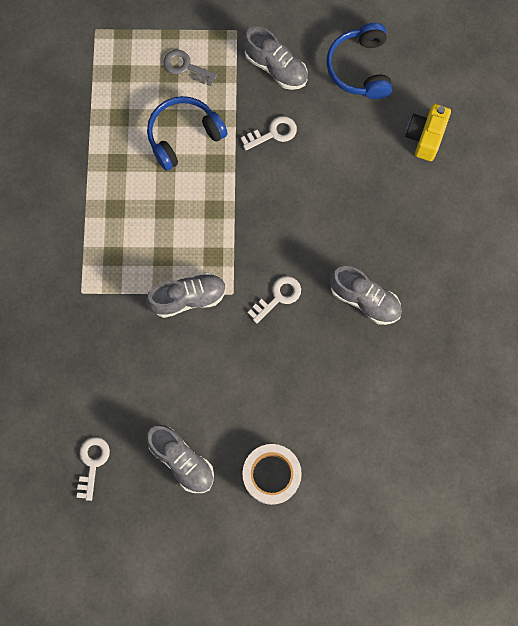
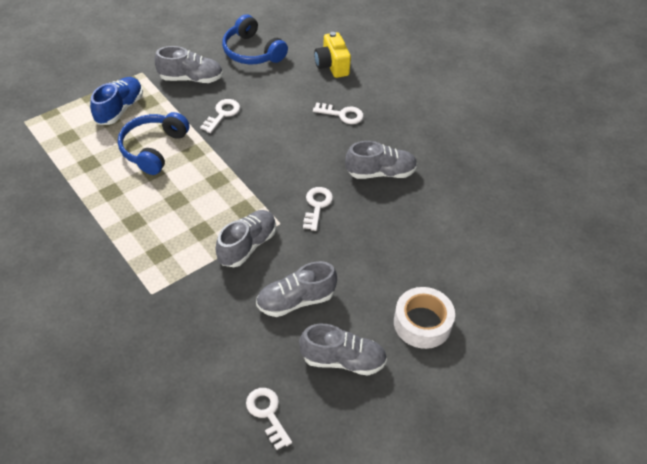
camera: 40 degrees left, 25 degrees down
(185, 67) = (119, 109): grey key -> blue shoe
(187, 380) = (295, 301): none -> grey shoe
(385, 207) = (342, 114): none -> white key

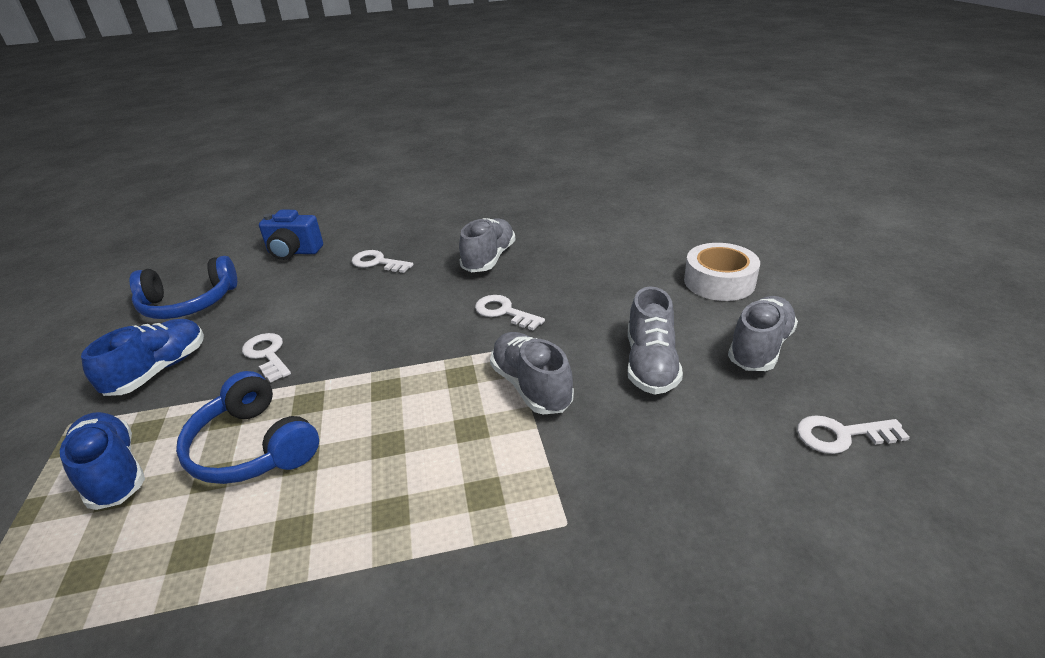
camera: 60 degrees left, 15 degrees down
(191, 78) = (159, 370): grey shoe -> blue shoe
(332, 66) = (294, 252): yellow camera -> blue camera
(342, 114) = (377, 262): white key -> white key turned 105 degrees counterclockwise

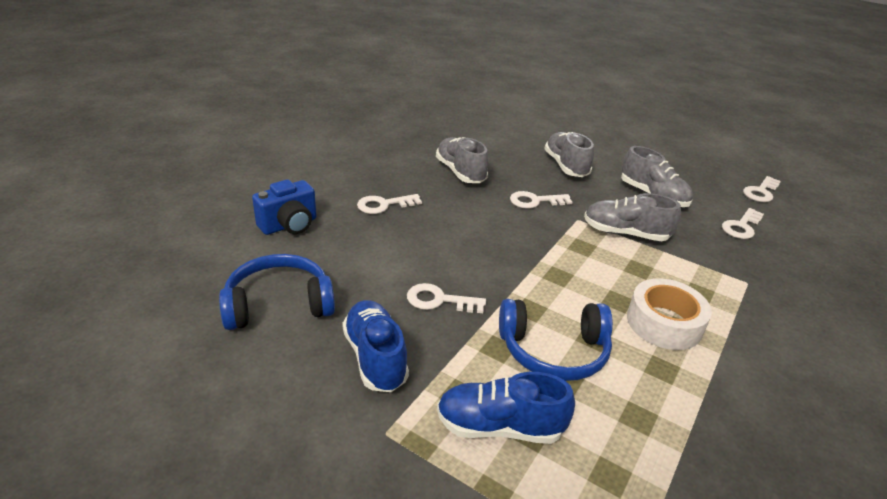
camera: 50 degrees left, 0 degrees up
(189, 303) = (278, 304): blue headphones -> blue headphones turned 135 degrees counterclockwise
(704, 459) = (741, 227): none -> white key
(719, 282) = (607, 140): white tape -> white tape (664, 323)
(760, 348) = (677, 167): grey shoe -> grey shoe (566, 166)

